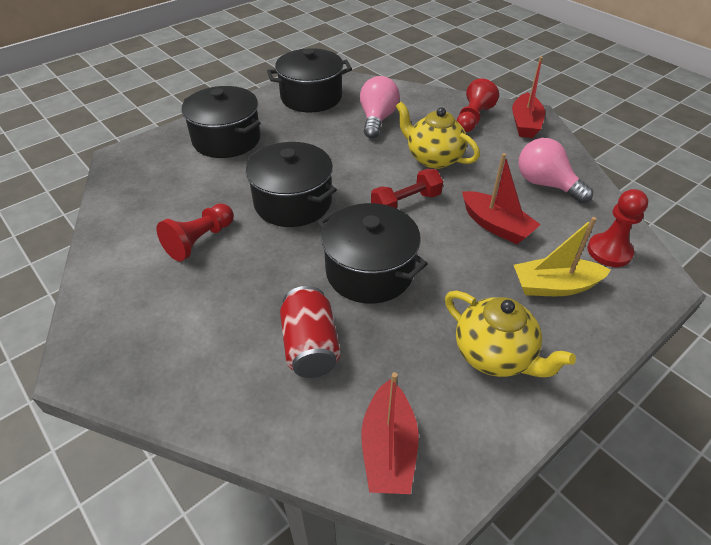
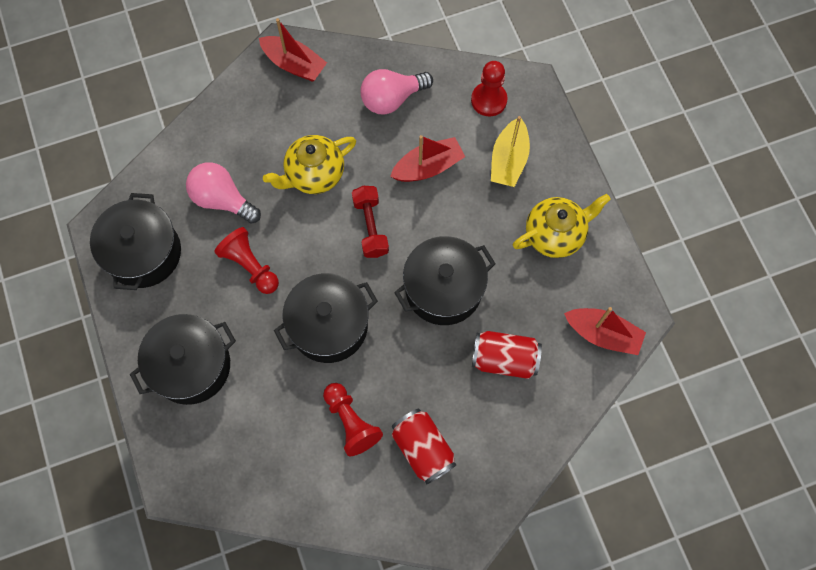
camera: 70 degrees left, 25 degrees up
(182, 301) = (423, 448): none -> red can
(473, 118) = (263, 107): red pawn -> red pawn (250, 266)

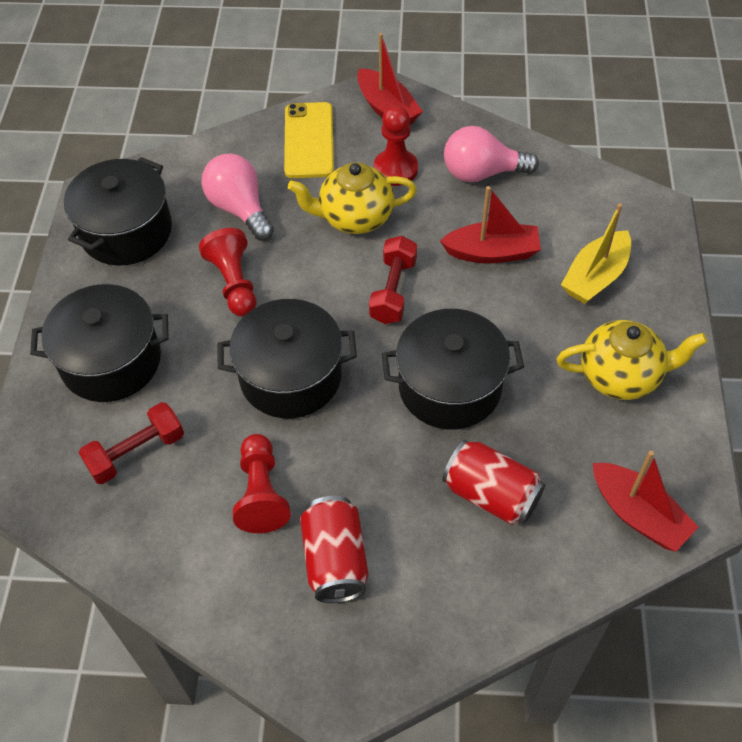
camera: 25 degrees right, 15 degrees down
(246, 117) = (308, 140): none -> yellow phone
(248, 428) = (136, 452): none -> red dumbbell
(489, 100) = (598, 209): red pawn -> red pawn (395, 169)

